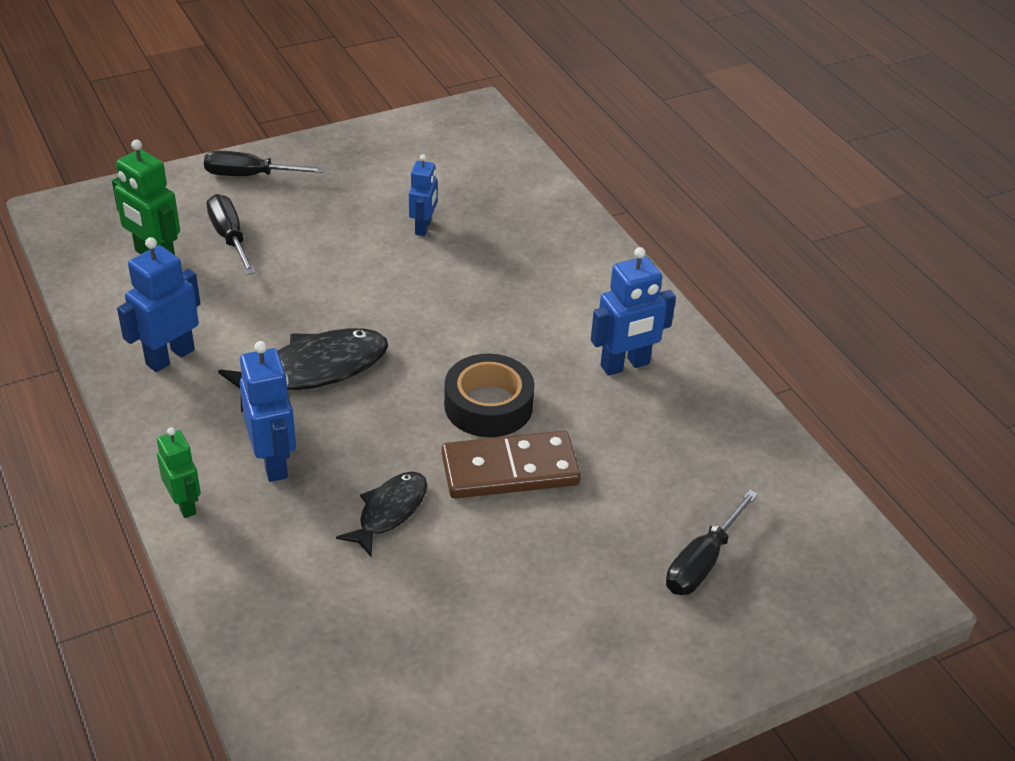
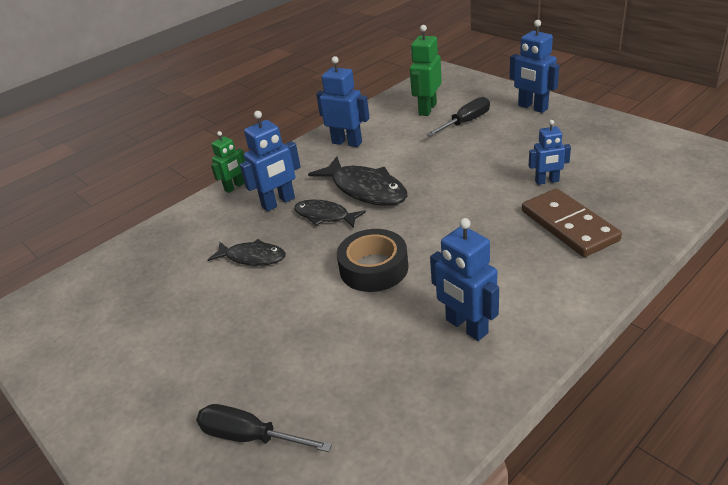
camera: 80 degrees right, 5 degrees down
(250, 176) = (532, 107): black screwdriver -> blue robot
(346, 422) = (325, 216): none -> black fish
(510, 470) = (312, 297): brown domino -> brown domino (568, 226)

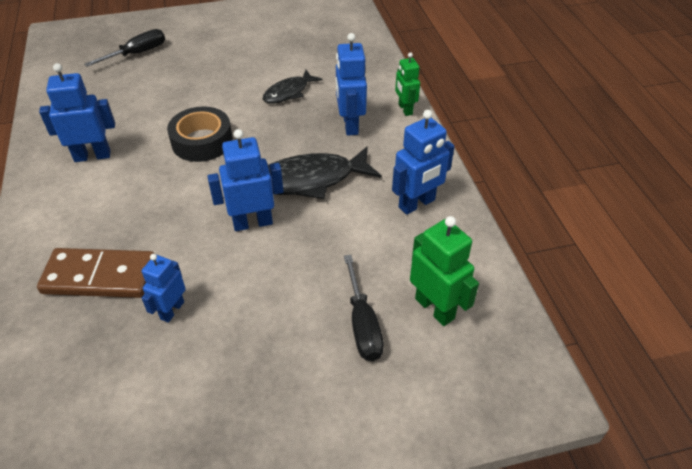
camera: 115 degrees right, 10 degrees up
(325, 216) = (299, 142): black fish -> none
(532, 107) = (331, 421): blue robot -> blue robot (252, 223)

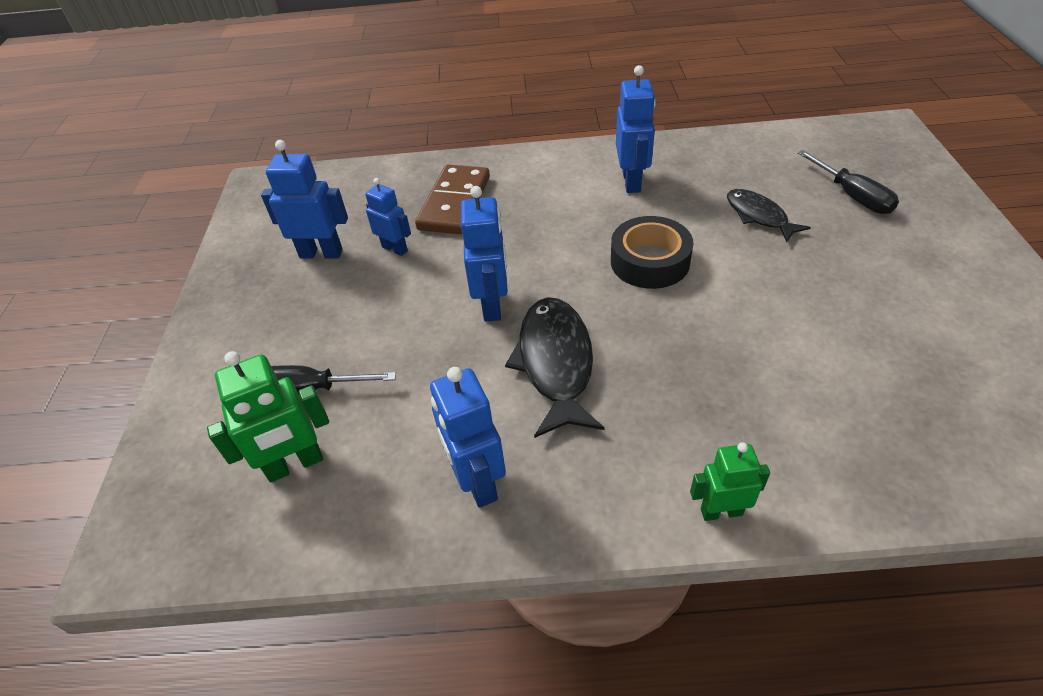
camera: 105 degrees right, 0 degrees up
(288, 92) = (766, 351): black fish -> black fish (758, 216)
(350, 125) = (677, 421): blue robot -> blue robot (321, 253)

